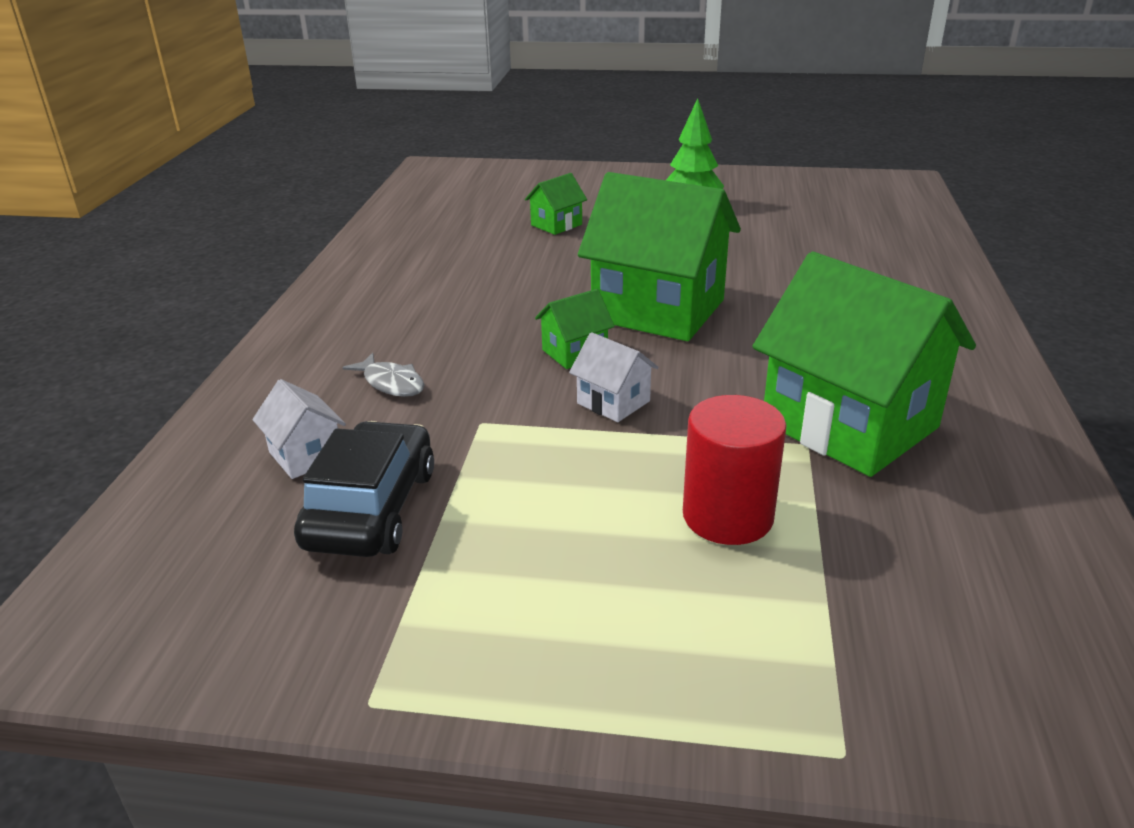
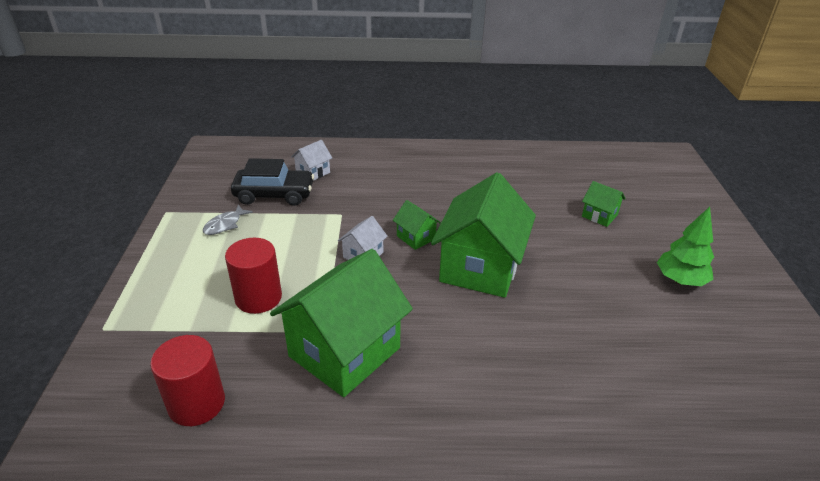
camera: 80 degrees right, 5 degrees up
(391, 383) = (374, 184): grey fish -> grey fish (225, 225)
(1002, 573) = (196, 403): none -> red cylinder

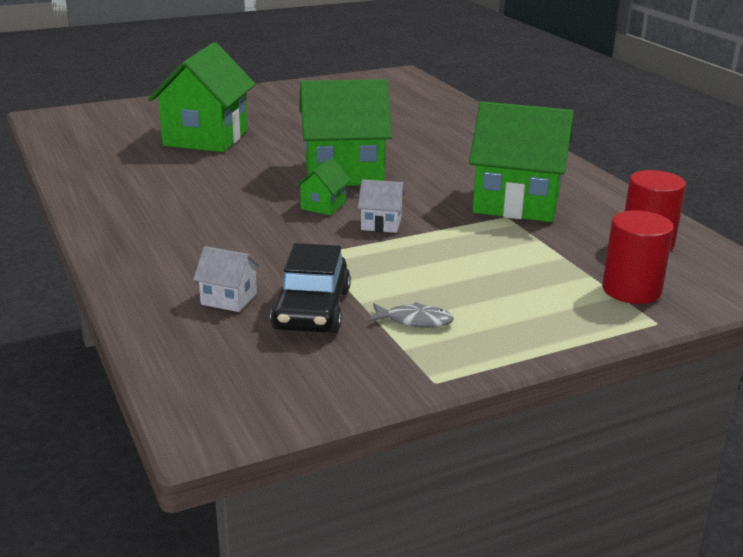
camera: 115 degrees left, 10 degrees down
(258, 298) = (507, 256): red cylinder -> red cylinder (631, 290)
(274, 194) = (312, 310): black car -> black car turned 150 degrees counterclockwise
(599, 216) = (206, 138): green house -> green house, size x2.27
(680, 280) = (285, 110): green tree -> none

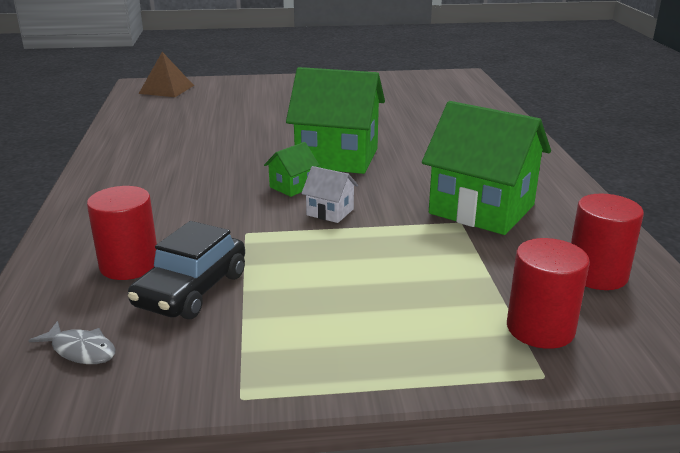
camera: 20 degrees right, 0 degrees up
(84, 119) = (166, 89): none -> brown pyramid
(206, 138) = (247, 114): green house -> none
(229, 299) = (129, 265): white house -> red cylinder
(415, 321) = (278, 321): grey fish -> grey fish (81, 350)

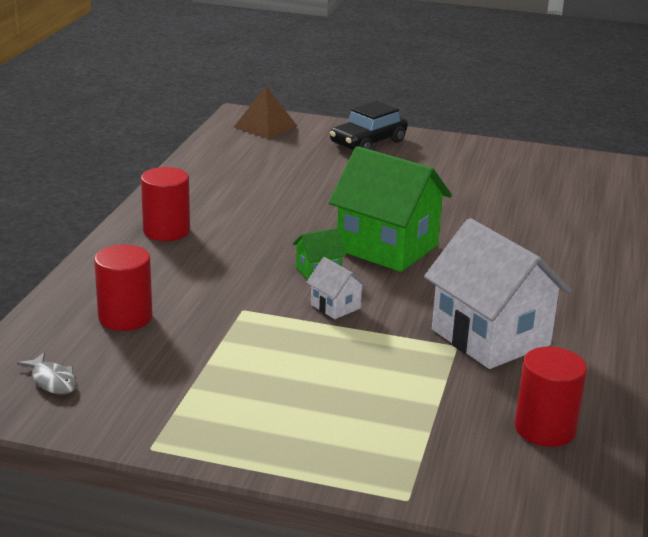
camera: 20 degrees right, 0 degrees up
(191, 290) = (164, 352): black car -> black car (368, 143)
(481, 209) = (490, 337): green house -> white house
(540, 328) = (441, 461): red cylinder -> red cylinder (166, 231)

